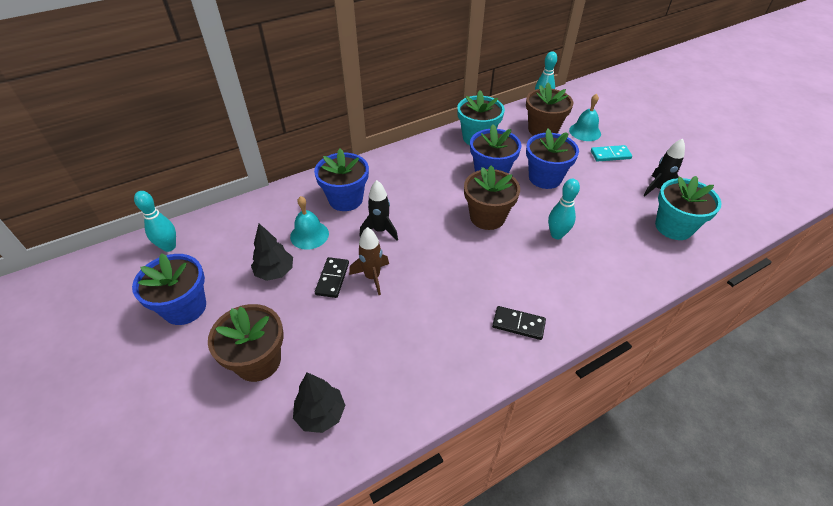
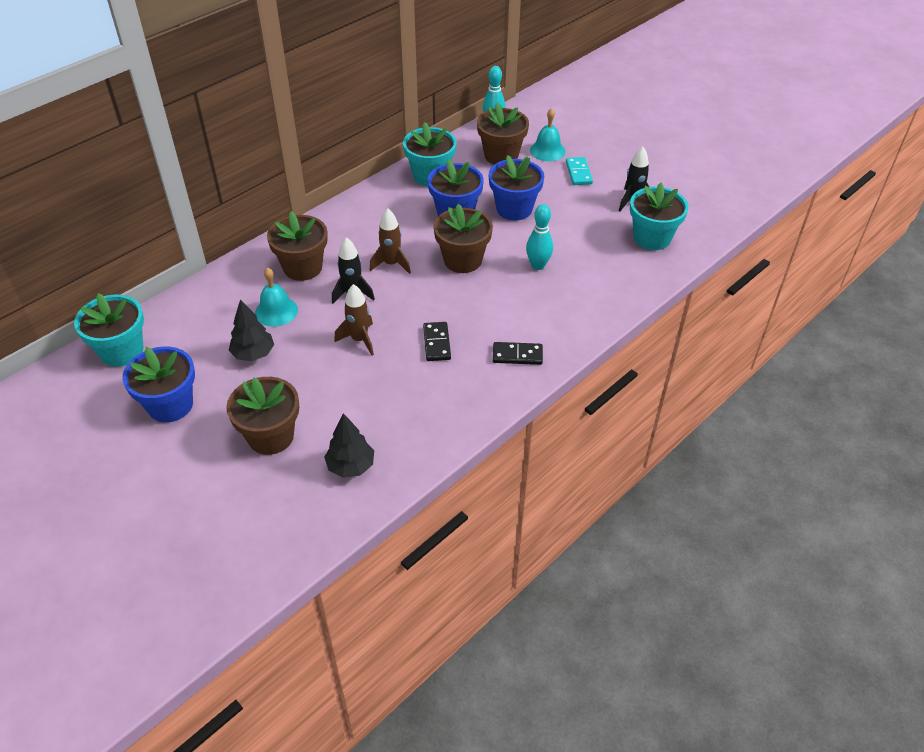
camera: 15 degrees left, 0 degrees up
(169, 247) = (122, 351): turquoise bowling pin -> turquoise flower pot
(332, 279) = (318, 349): black domino -> black domino (437, 343)
(345, 199) = (302, 267): blue flower pot -> brown flower pot
(422, 209) = (391, 264): none -> brown rocket
(610, 155) = (578, 173): turquoise domino -> turquoise domino turned 75 degrees counterclockwise

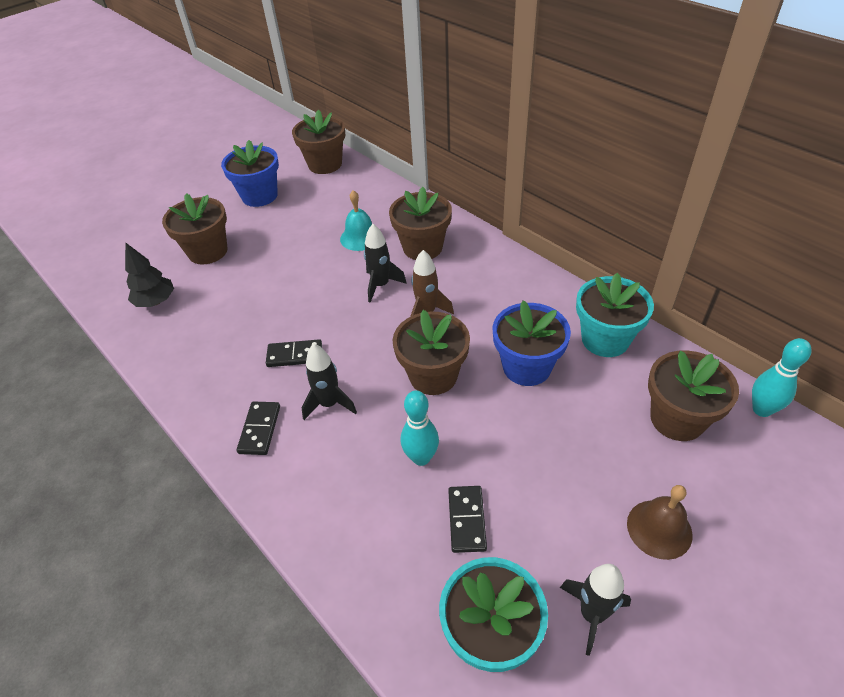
camera: 95 degrees right, 0 degrees up
(122, 351) = (325, 164): turquoise flower pot -> brown flower pot
(253, 354) = (306, 231): black tree -> none
(359, 340) = (311, 295): brown rocket -> none
(490, 316) = (329, 404): none -> black rocket
(514, 209) = (545, 433): blue flower pot -> none
(547, 150) = (712, 484): turquoise bell -> none
(578, 173) = (659, 529): turquoise domino -> brown bell
(583, 245) = (467, 520): none -> black domino

